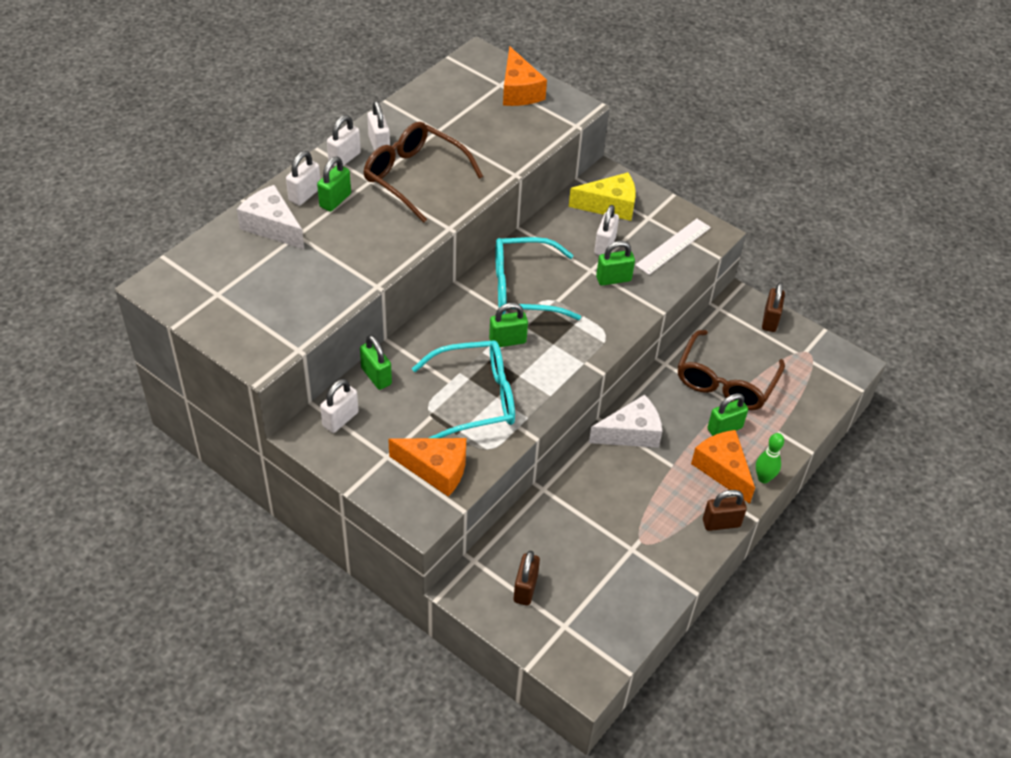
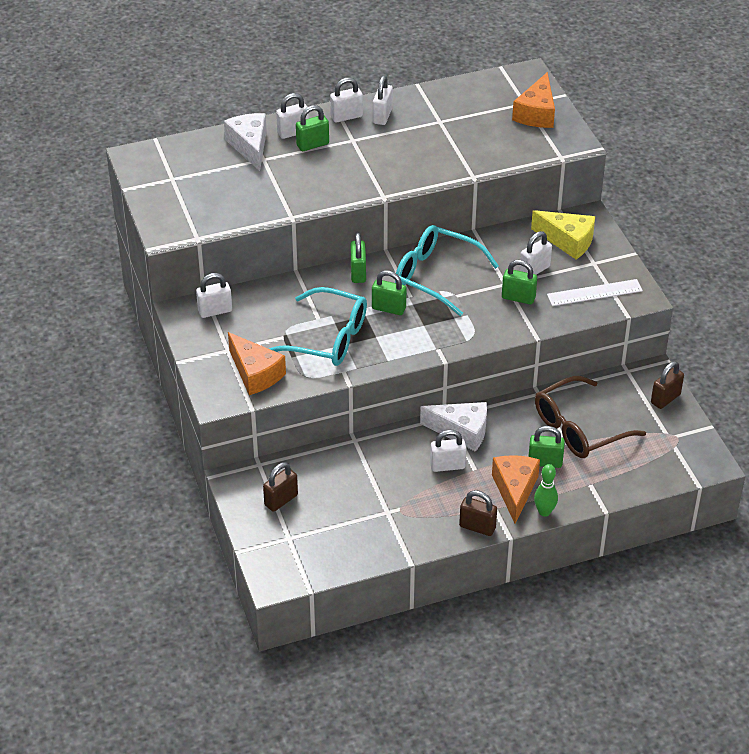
camera: 35 degrees right, 5 degrees down
(376, 376) = (266, 292): green padlock -> green padlock (358, 273)
(414, 177) = (389, 149): brown glasses -> none
(646, 474) = (447, 466): none -> white padlock

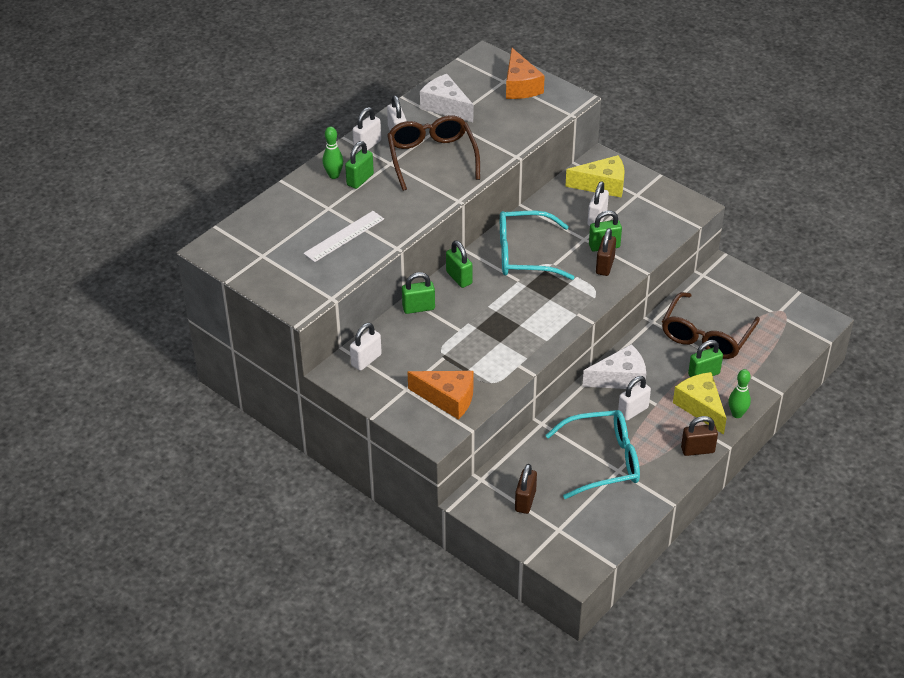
camera: 30 degrees left, 0 degrees up
(249, 146) = (306, 201): white cheese -> white cheese (445, 107)
(293, 132) = (334, 175): white padlock -> green bowling pin
(328, 338) = (482, 343): turquoise glasses -> turquoise glasses (603, 461)
(388, 308) = (510, 297): green padlock -> green padlock (418, 308)
(394, 149) = (432, 158): none -> brown glasses
(514, 490) = (700, 407): orange cheese -> yellow cheese
(594, 293) = (658, 218): white ruler -> white ruler (344, 236)
(665, 399) = (749, 285): brown padlock -> brown padlock (605, 266)

